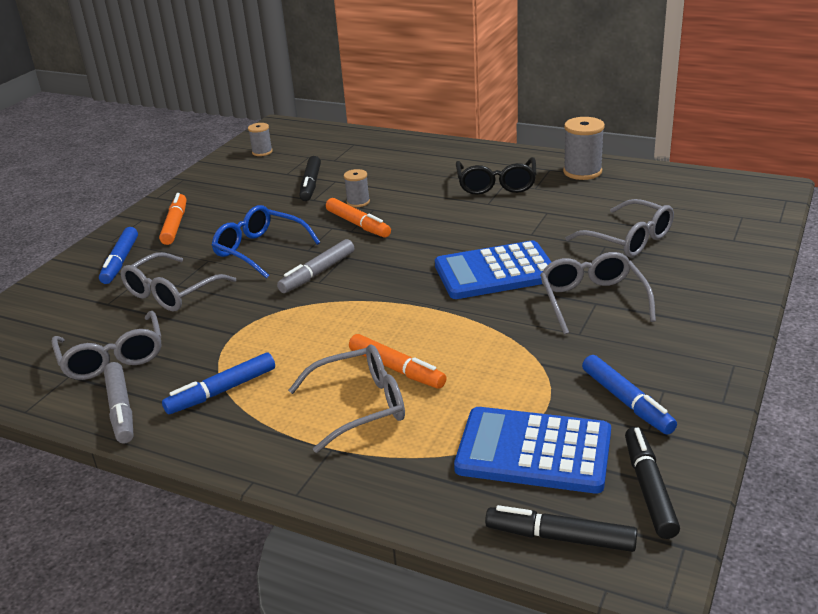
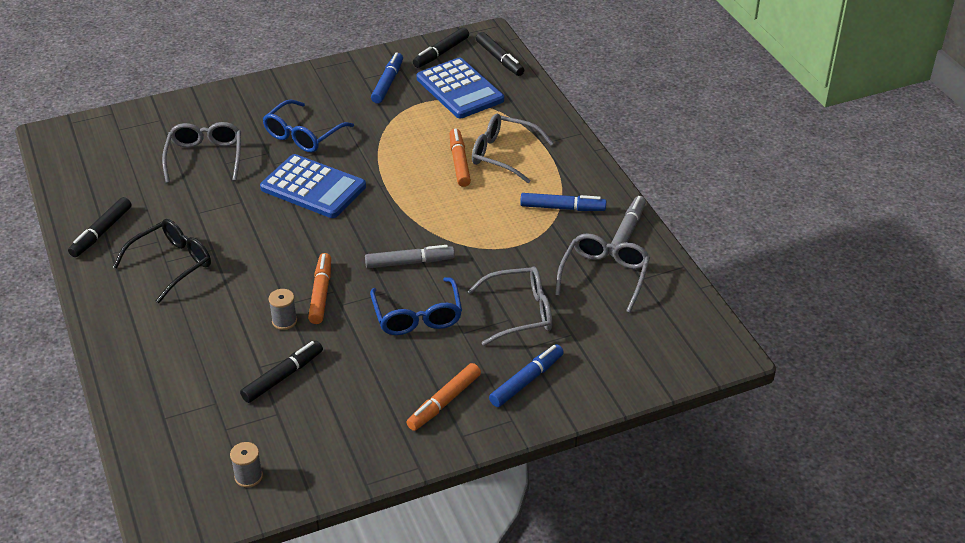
camera: 140 degrees left, 10 degrees up
(582, 172) = (101, 232): grey spool -> black marker
(592, 300) = (303, 135): grey glasses -> blue glasses

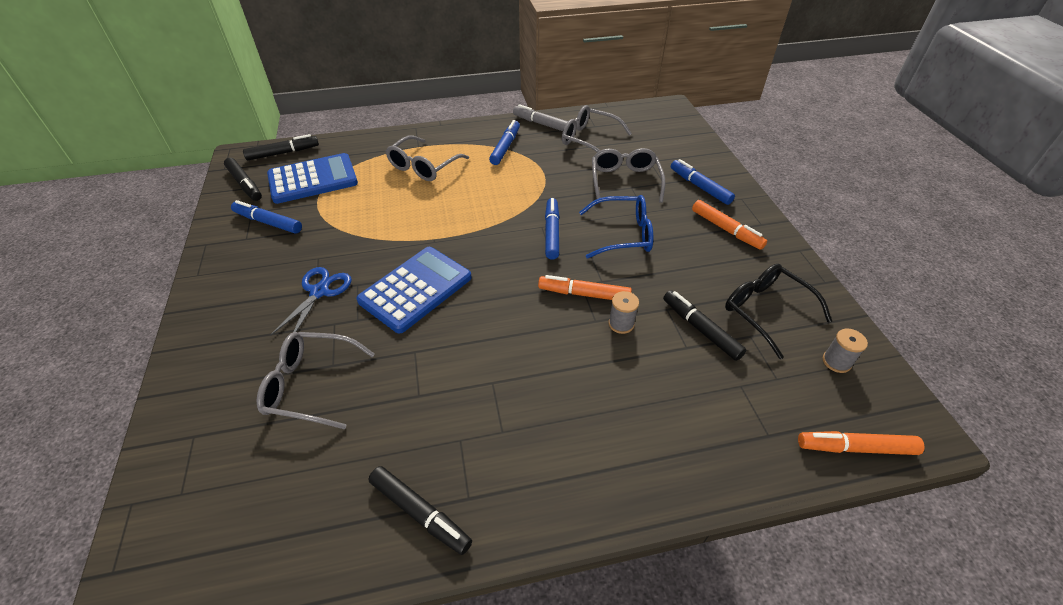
camera: 80 degrees left, 5 degrees up
(172, 264) = (509, 424): black glasses -> black glasses (765, 311)
(303, 135) = (319, 291): blue glasses -> blue scissors
(410, 262) = (552, 232): grey marker -> blue marker
(459, 162) = (422, 191): orange marker -> orange marker (855, 447)

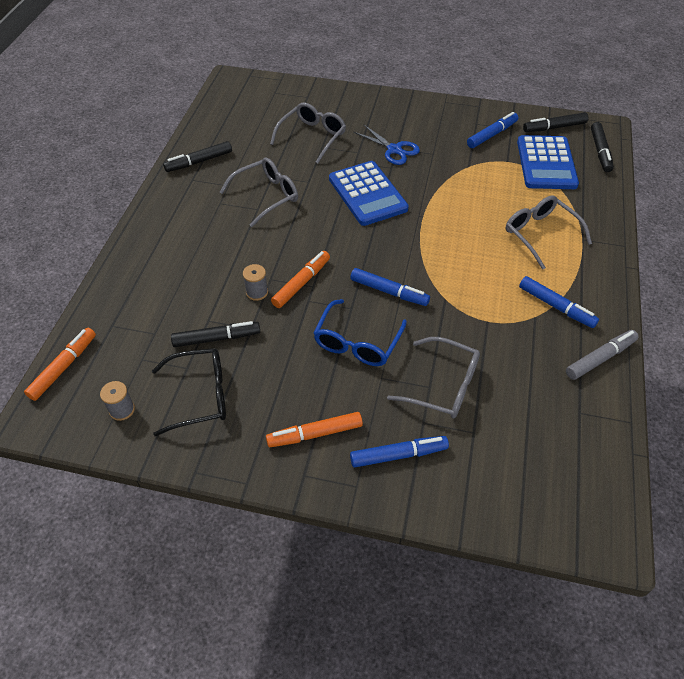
camera: 115 degrees right, 5 degrees up
(589, 139) = (546, 391): grey glasses -> grey glasses (267, 196)

